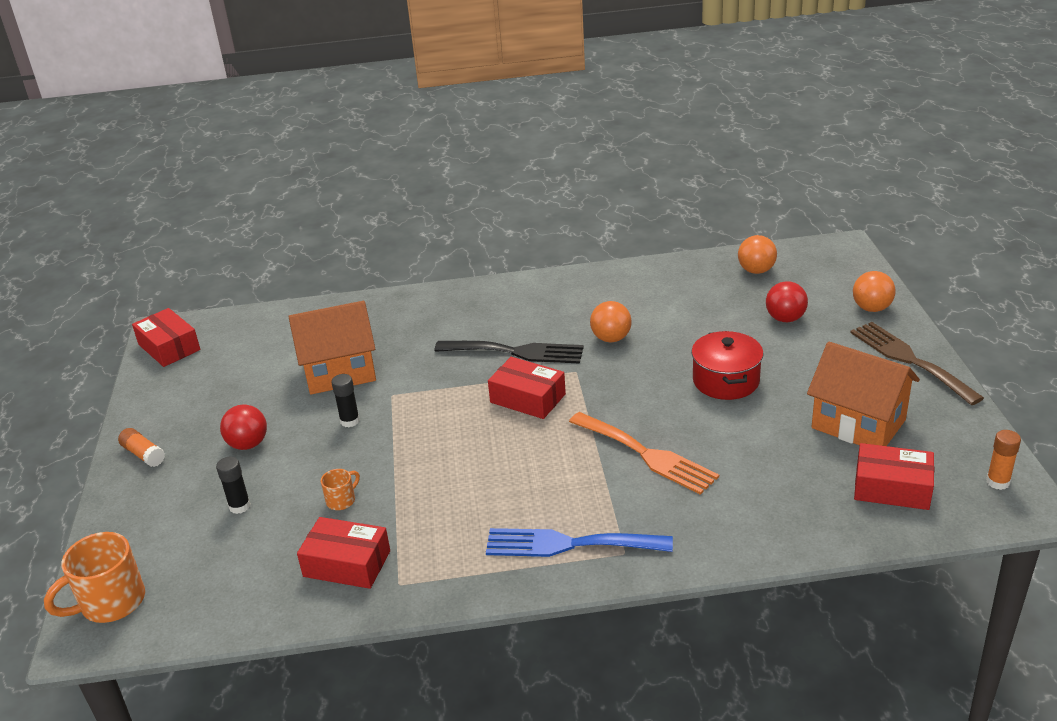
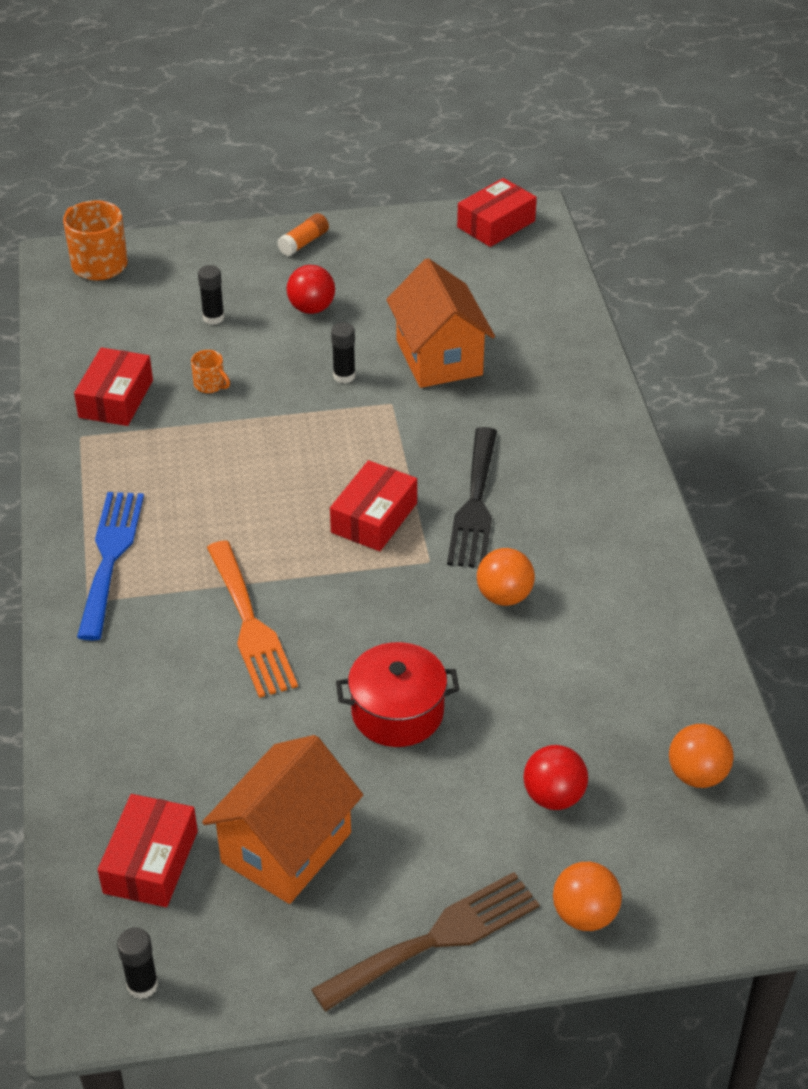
camera: 85 degrees right, 10 degrees up
(647, 455) = (250, 625): orange fork -> orange fork turned 60 degrees counterclockwise
(998, 482) = (142, 985): orange glue stick -> black glue stick

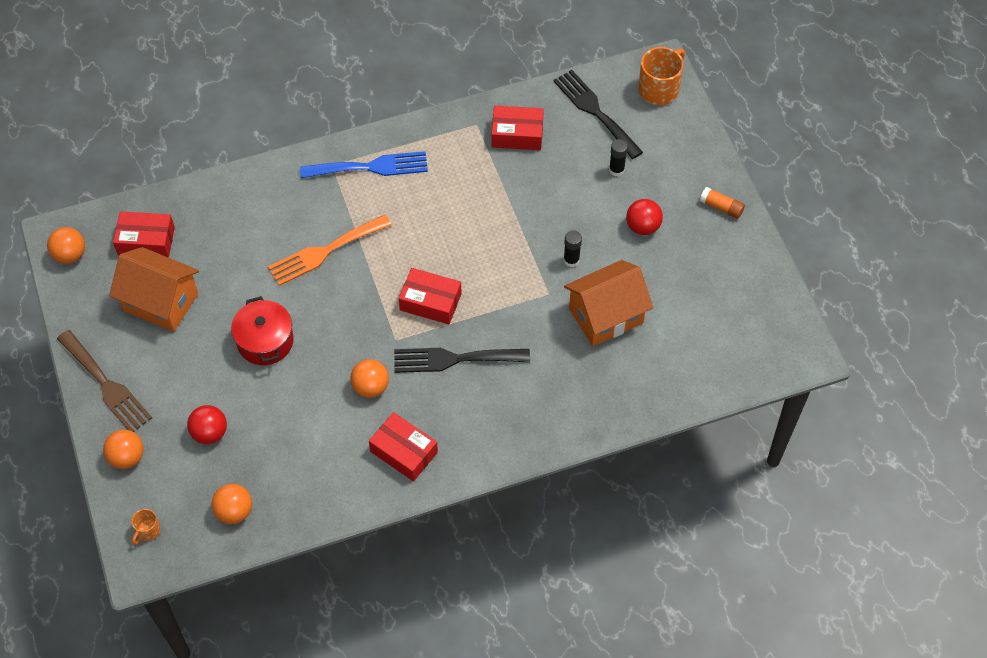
camera: 80 degrees right, 15 degrees up
(108, 323) = (595, 111): none -> black fork
(142, 985) = (70, 255): black glue stick -> orange ball
(210, 385) = (543, 183): orange mug -> orange mug (148, 531)
(496, 224) = (784, 332): red box -> red box (404, 452)

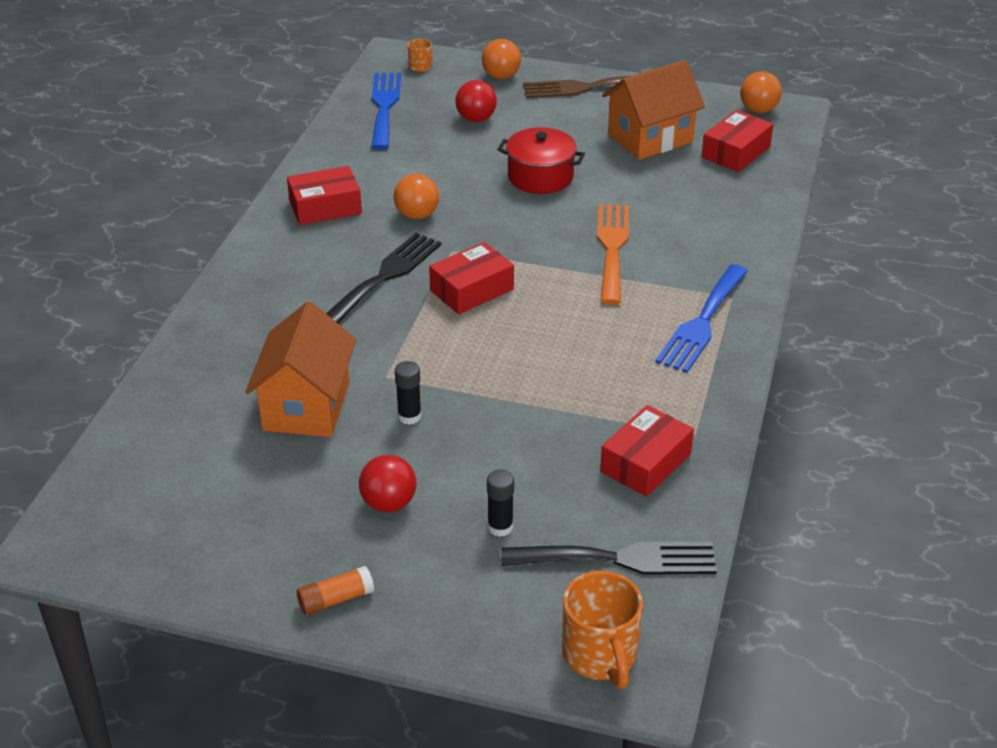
camera: 125 degrees right, 20 degrees down
(234, 511) = (384, 106): orange ball -> blue fork

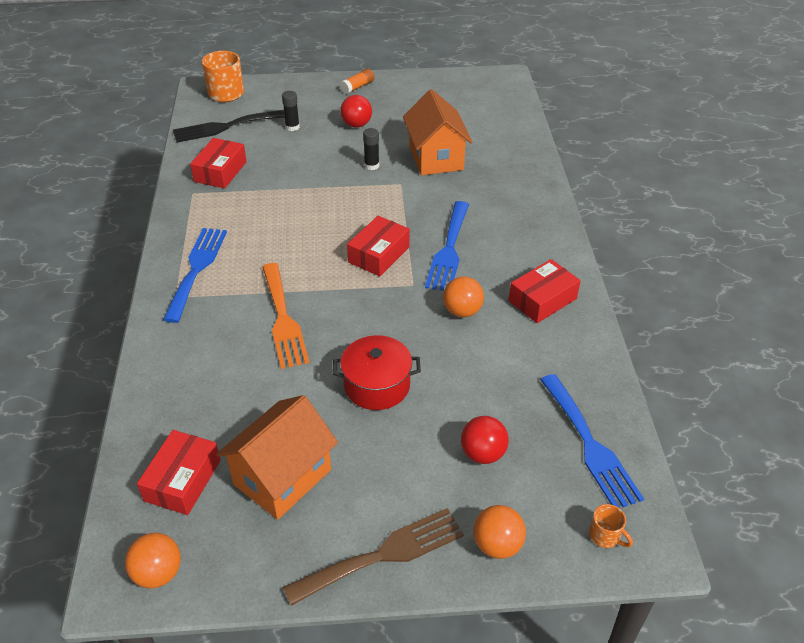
camera: 160 degrees right, 5 degrees up
(385, 276) = (449, 250): black fork -> blue fork

